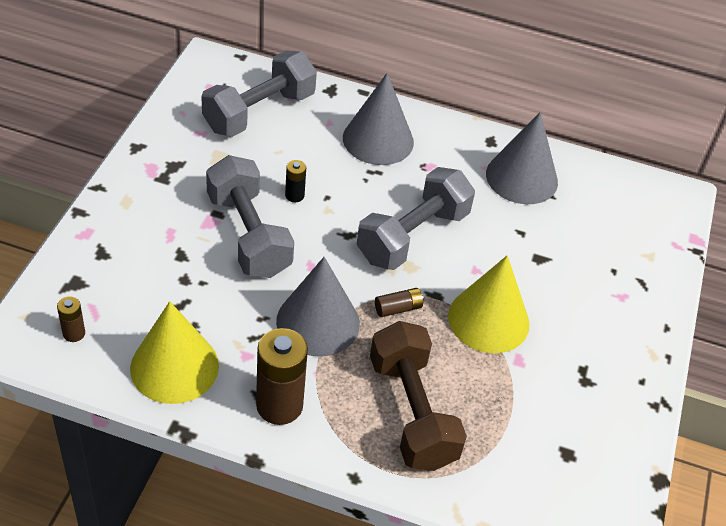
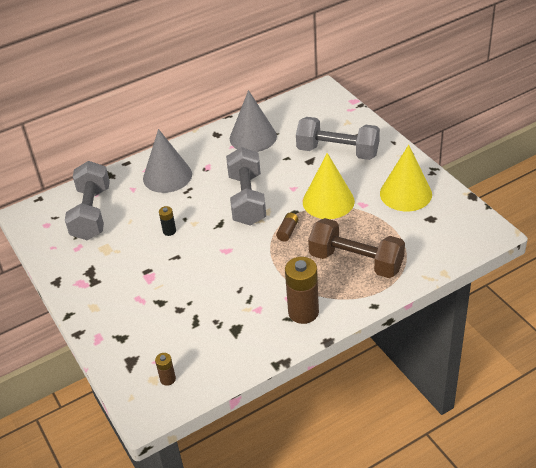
camera: 40 degrees left, 5 degrees down
(174, 366) = (236, 344): yellow cone -> yellow cone (405, 193)
(249, 235) = (177, 265): grey dumbbell -> grey dumbbell (337, 152)
(318, 322) = (265, 268): grey cone -> none

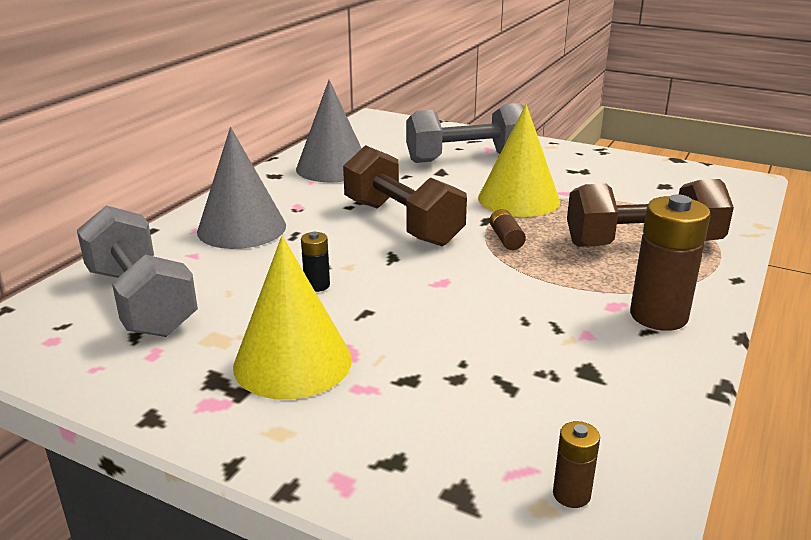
camera: 35 degrees left, 15 degrees down
(247, 199) = (402, 223): grey dumbbell -> brown dumbbell
(405, 193) = (602, 173): yellow cone -> yellow cone (292, 362)

